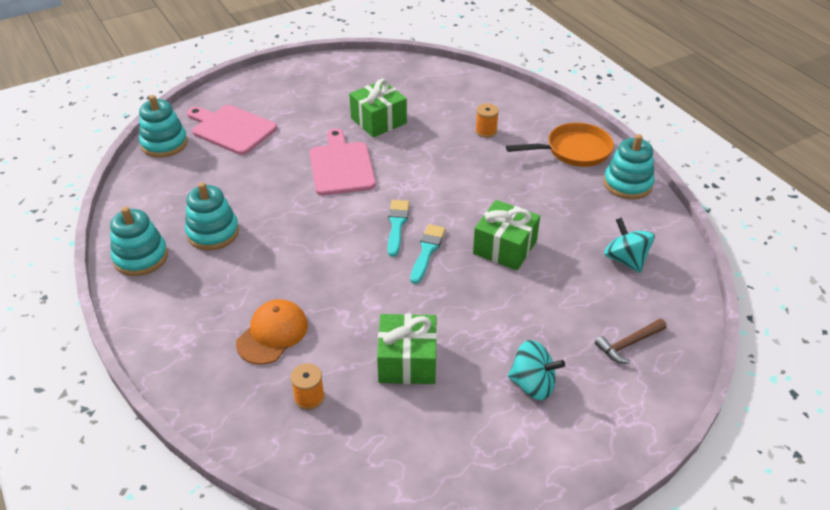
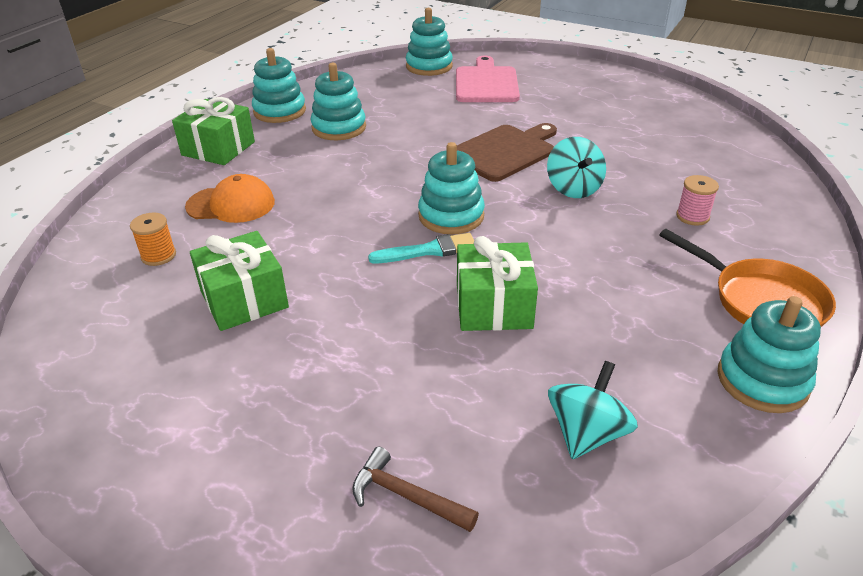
camera: 60 degrees right, 5 degrees down
(341, 166) = (504, 151): pink cutting board -> brown cutting board
(378, 121) = (605, 145): green gift -> green gift (218, 148)
(397, 225) = (451, 216): turquoise brush -> turquoise stacking toy
(486, 131) = (692, 216): orange spool -> pink spool
(532, 384) = (265, 415): turquoise spinning top -> turquoise spinning top (573, 188)

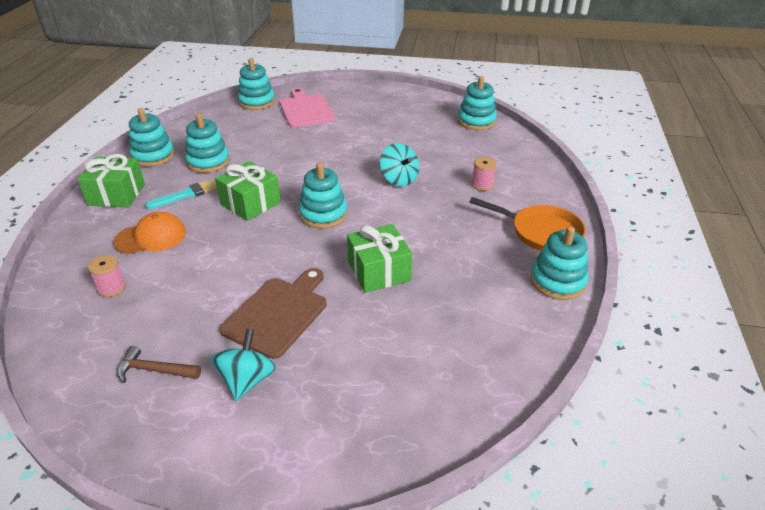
camera: 20 degrees left, 0 degrees up
(158, 255) = (111, 288): orange spool -> pink spool
(244, 299) = (198, 306): green gift -> green gift (250, 203)
(406, 496) = (374, 406): brown hammer -> brown hammer (154, 370)
(429, 250) = (318, 242): turquoise brush -> turquoise brush (186, 195)
(504, 151) = (341, 160): brown cutting board -> brown cutting board (278, 314)
(586, 433) = (469, 338): turquoise spinning top -> turquoise spinning top (247, 380)
(717, 129) = (476, 121): none -> turquoise stacking toy

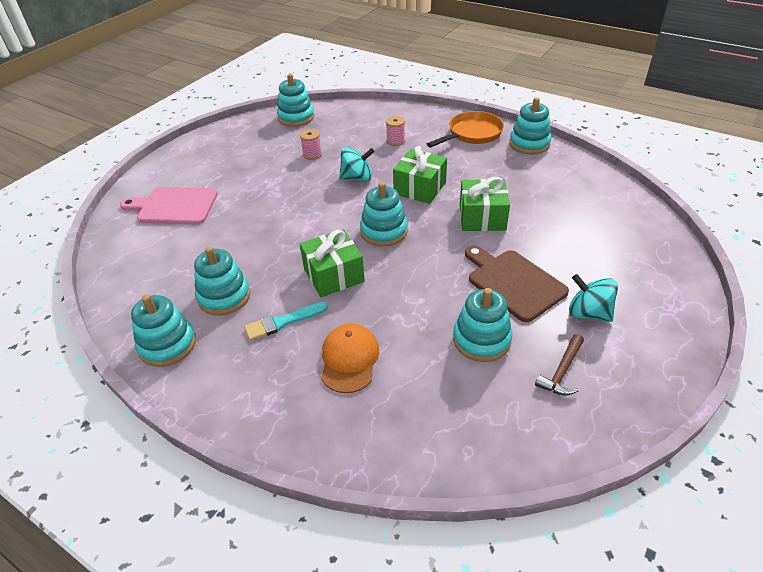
camera: 65 degrees left, 5 degrees up
(111, 288) = (426, 399): pink spool -> pink spool (312, 154)
(116, 194) = (236, 386): green gift -> green gift (420, 188)
(186, 195) = (282, 322): turquoise brush -> turquoise brush turned 105 degrees counterclockwise
(256, 102) = (116, 239): turquoise stacking toy -> turquoise stacking toy (481, 340)

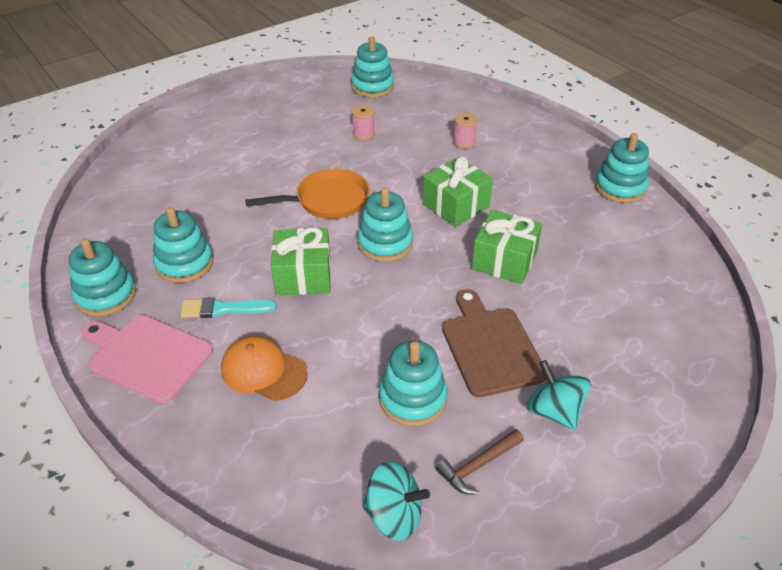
camera: 20 degrees right, 0 degrees up
(174, 206) = (193, 153): pink cutting board -> pink cutting board (147, 356)
(349, 359) = (263, 371): orange cap -> orange cap turned 90 degrees counterclockwise
(357, 178) = (394, 174): turquoise spinning top -> turquoise spinning top (394, 515)
(472, 134) = (558, 157): orange pan -> orange pan (327, 201)

